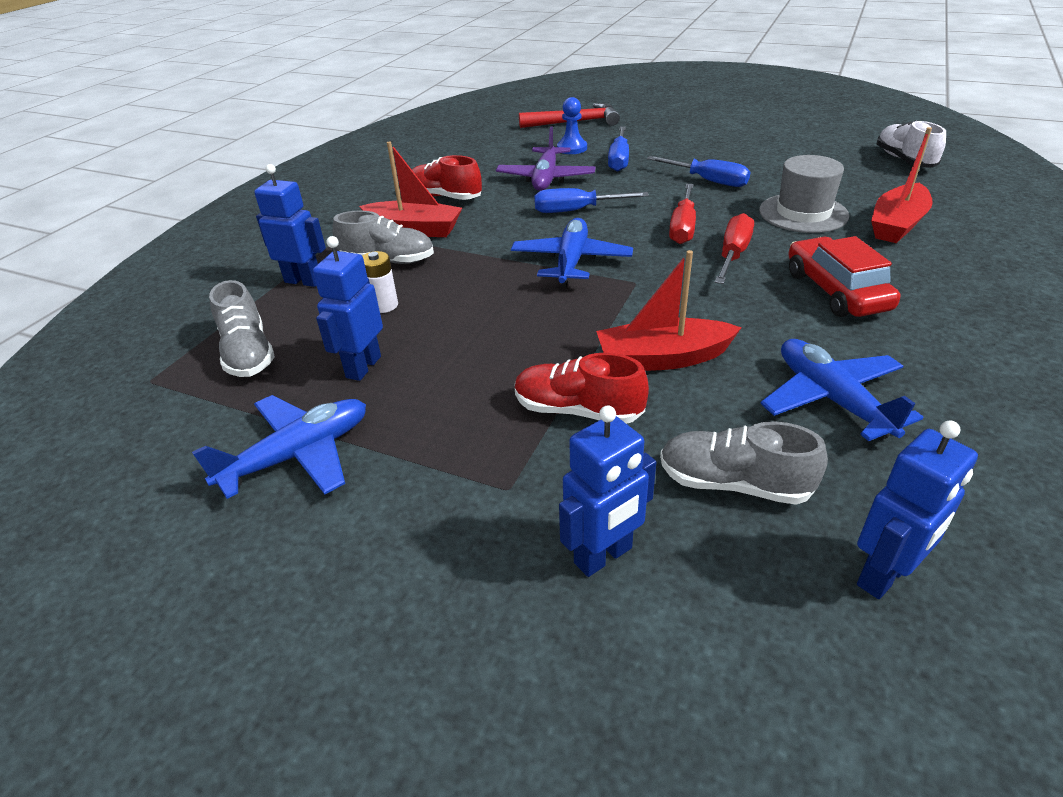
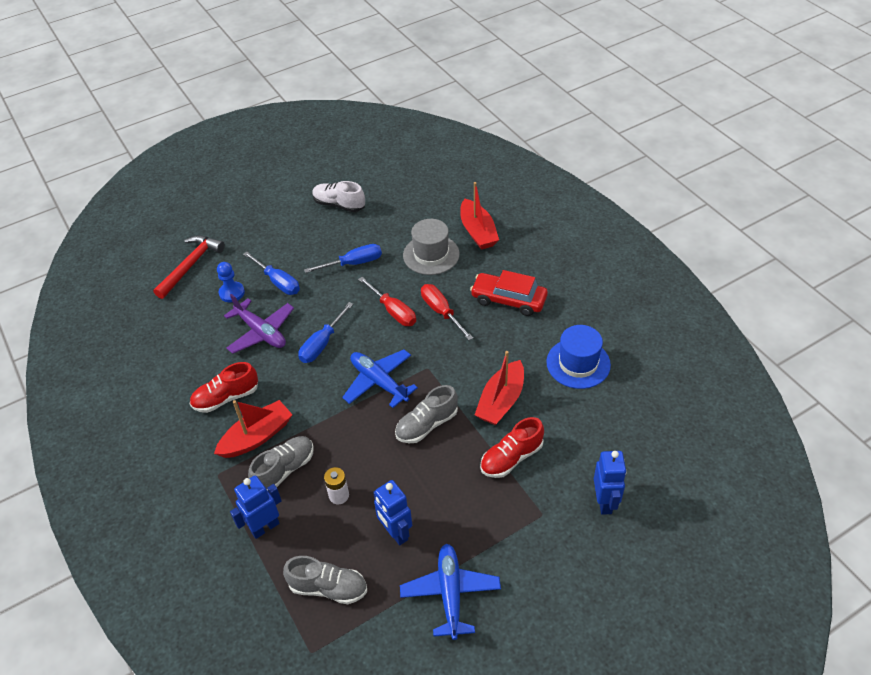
camera: 55 degrees left, 10 degrees up
(734, 484) = (599, 433): grey shoe -> grey shoe (427, 425)
(831, 399) = (578, 363): blue plane -> blue hat
(884, 576) = (672, 422): blue robot -> none
(904, 160) = (422, 173): white shoe -> white shoe (339, 205)

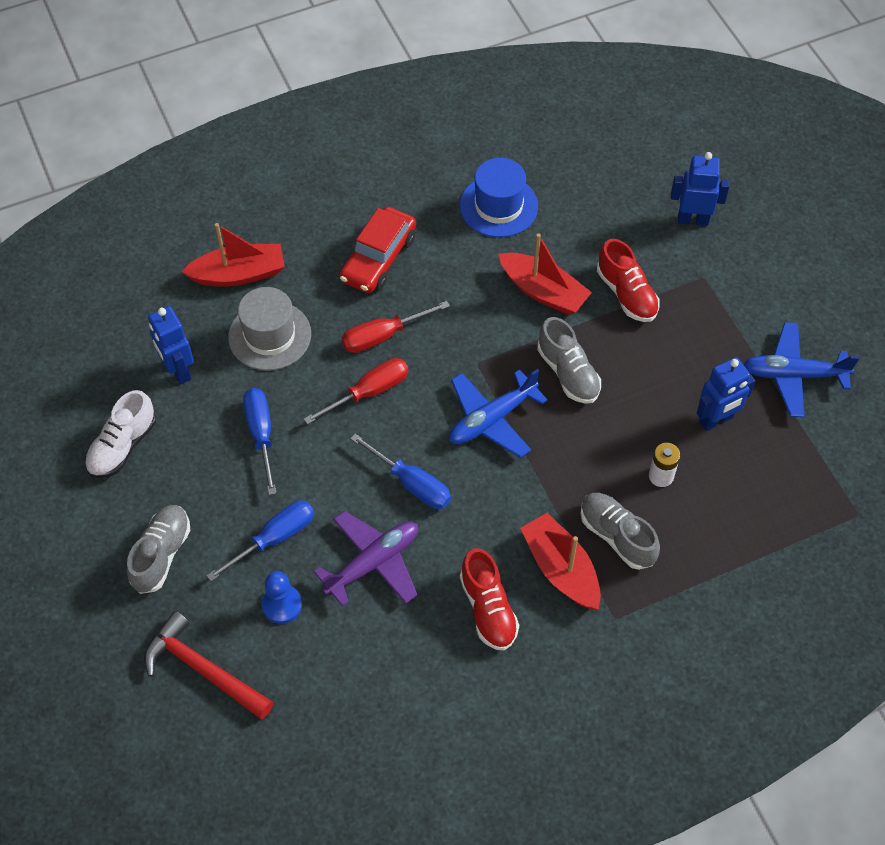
camera: 85 degrees left, 10 degrees up
(265, 527) = (698, 560): blue robot -> blue robot (178, 370)
(328, 587) = (782, 493): grey shoe -> grey shoe (161, 554)

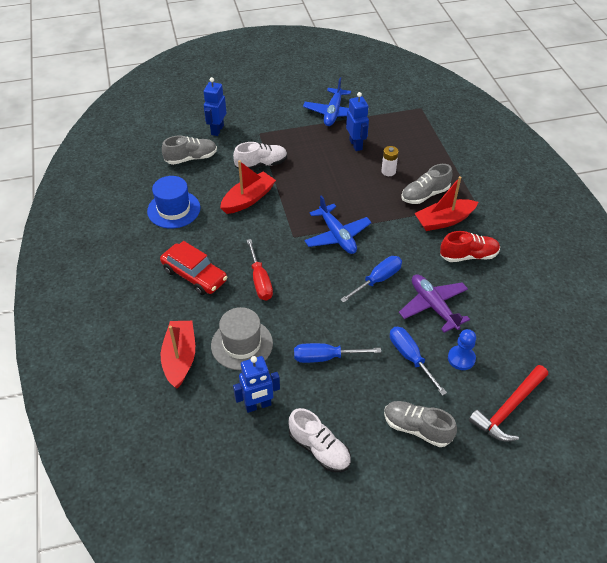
camera: 80 degrees left, 10 degrees down
(369, 392) = (303, 293): red screwdriver -> none
(568, 373) = (311, 197): grey shoe -> grey shoe (191, 158)
(626, 294) = (261, 164): red shoe -> white shoe

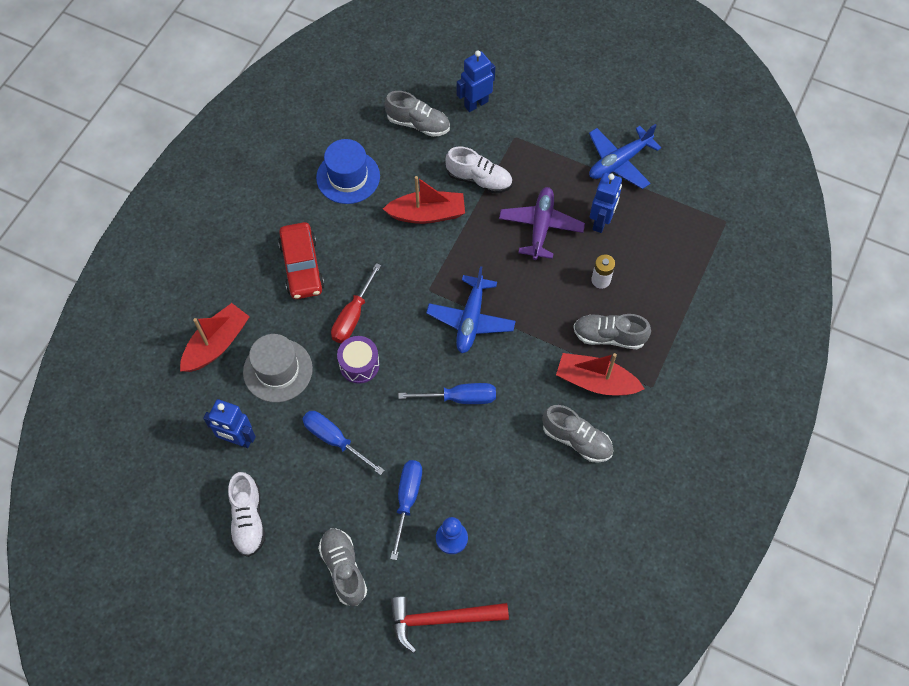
camera: 40 degrees right, 15 degrees up
(294, 304) = (359, 365): none -> purple drum
(433, 306) = (483, 466): purple plane -> purple plane (540, 227)
(468, 256) = (576, 440): red shoe -> grey shoe

